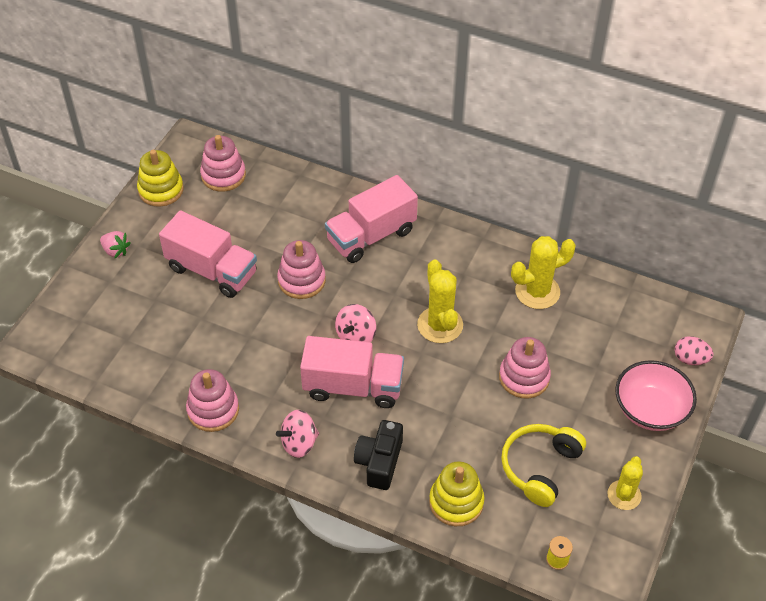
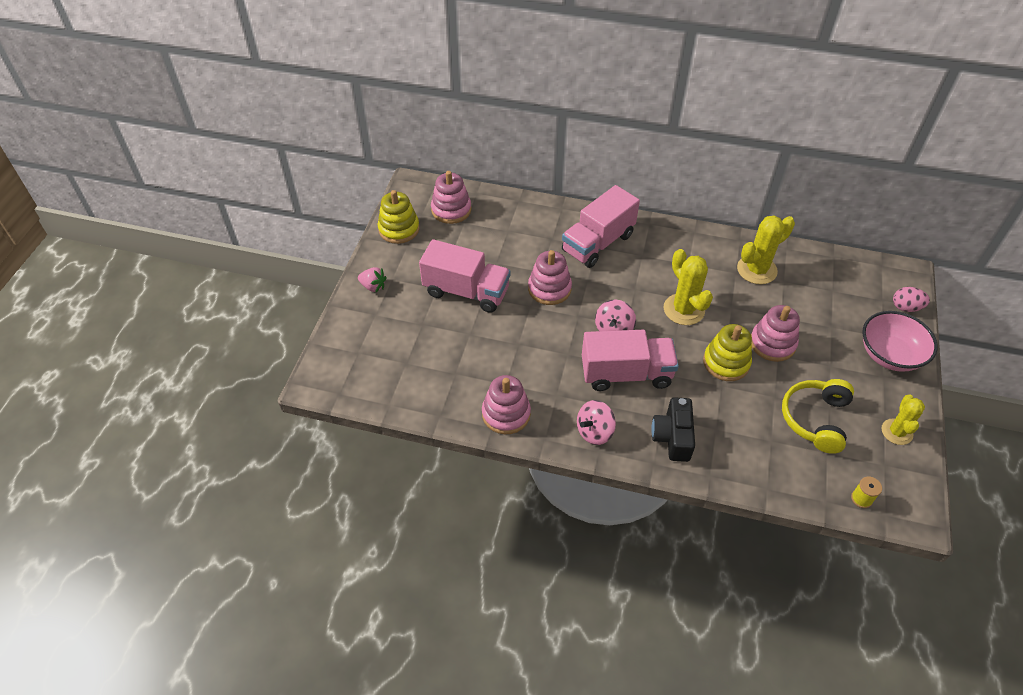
camera: 10 degrees left, 0 degrees up
(456, 502) = (753, 462): yellow stacking toy -> yellow stacking toy (726, 362)

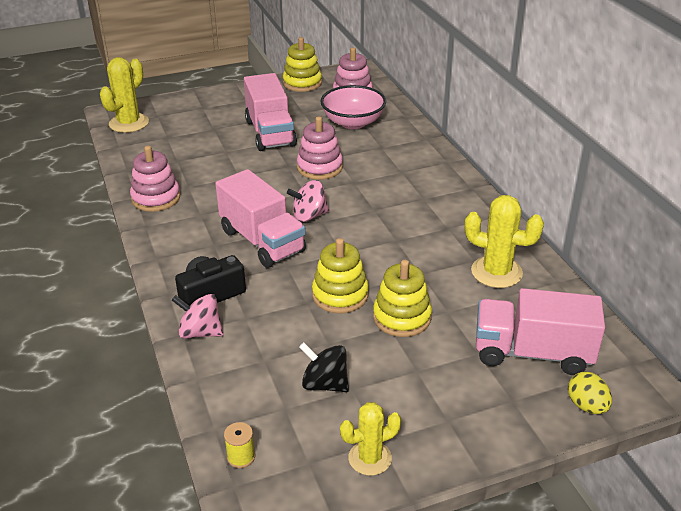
camera: 55 degrees right, 15 degrees down
(373, 286) = (230, 96): pink strawberry -> none
(594, 431) = (176, 248): pink spinning top -> pink spinning top (200, 332)
(598, 243) = (407, 170): pink truck -> pink truck (532, 353)
(684, 309) = (381, 245): yellow cactus -> yellow cactus (129, 123)
(772, 343) = (402, 317): pink stacking toy -> yellow stacking toy
(816, 419) = (325, 384): yellow headphones -> black spinning top
(889, 355) = (488, 415): pink bowl -> pink bowl (353, 122)
(905, 307) = (586, 406): pink egg -> yellow egg

